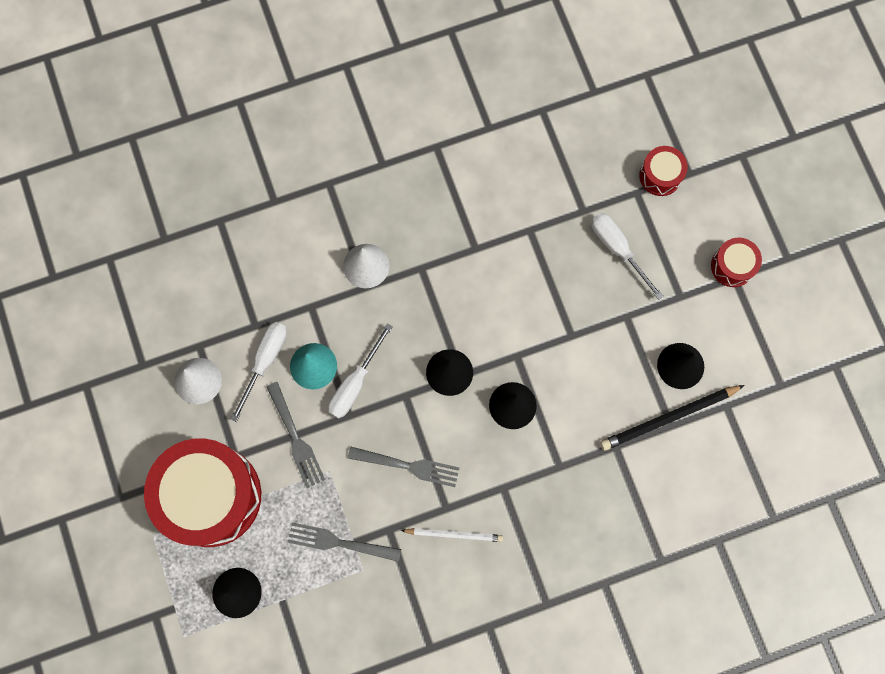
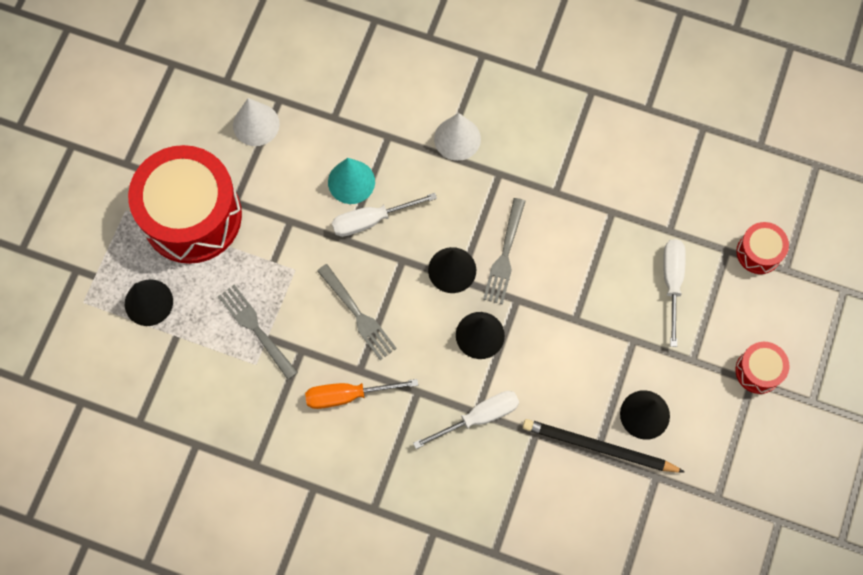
camera: 40 degrees right, 5 degrees down
(265, 361) = (318, 150): white screwdriver -> white screwdriver (478, 417)
(295, 437) = (291, 224): grey fork -> grey fork (505, 254)
(454, 534) = (348, 395): white pencil -> orange screwdriver

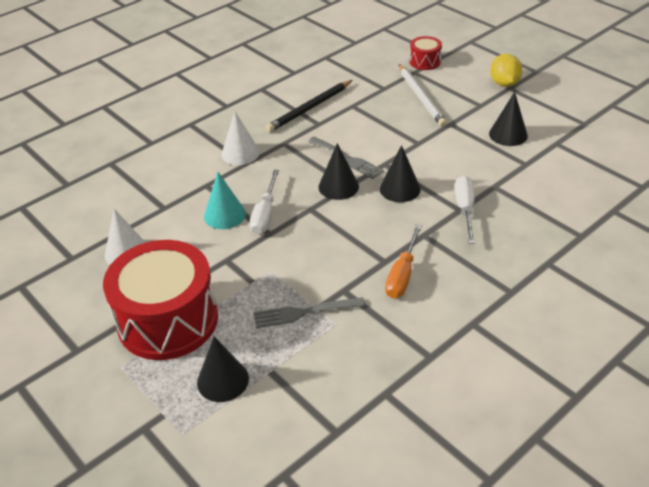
camera: 60 degrees left, 30 degrees down
(357, 314) = (336, 247): grey fork -> none
(599, 447) = (521, 161): black pencil -> black pencil (309, 108)
(672, 283) = (421, 97): white screwdriver -> white pencil
(758, 371) = (504, 83): red drum -> yellow lemon

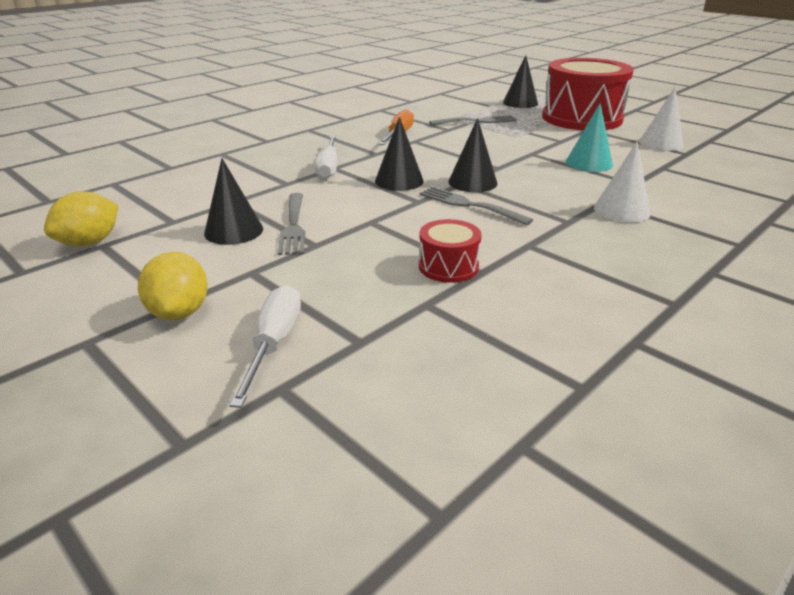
camera: 175 degrees right, 10 degrees down
(265, 214) = (545, 164): white screwdriver -> white screwdriver (274, 343)
(309, 108) = (556, 267): black pencil -> none
(421, 97) = (355, 285): white pencil -> none
(425, 61) = (330, 370): red drum -> red drum (448, 267)
(470, 139) = (293, 225): none -> grey fork
(594, 125) = (90, 242): none -> yellow lemon

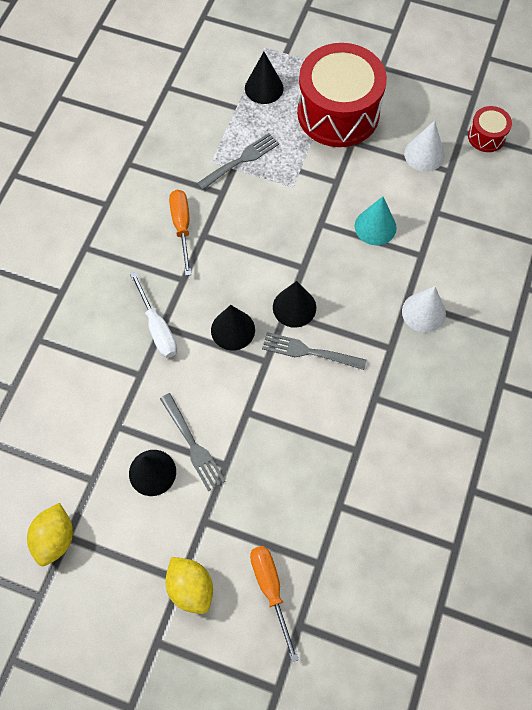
camera: 25 degrees left, 35 degrees up
(274, 343) = (271, 589): white screwdriver -> orange screwdriver
(448, 267) = (333, 453): red drum -> red drum (486, 136)

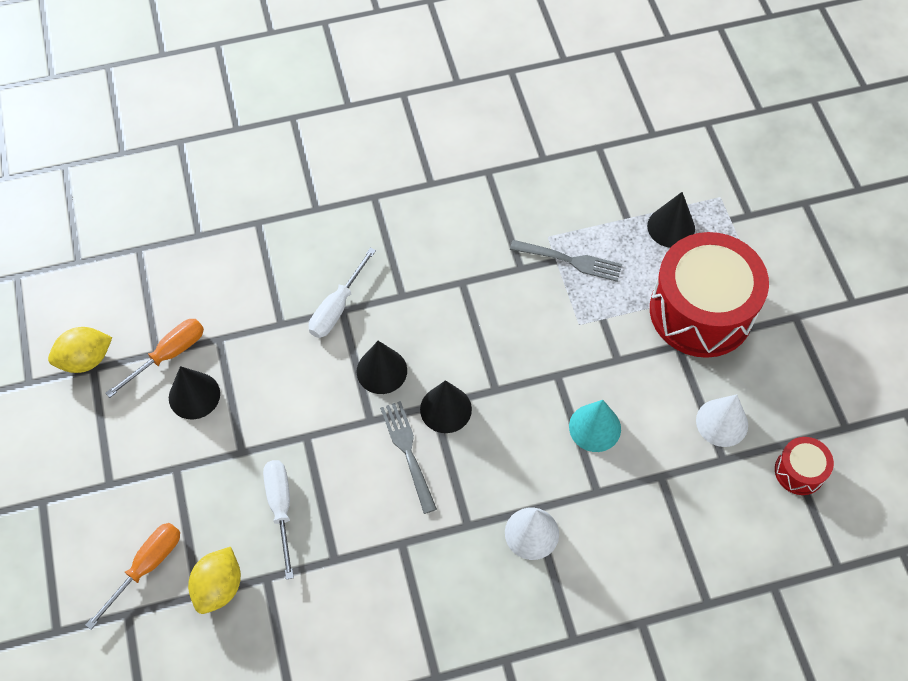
camera: 55 degrees right, 5 degrees down
(182, 227) = (456, 259): orange screwdriver -> orange screwdriver (168, 355)
(191, 587) = (107, 497): yellow lemon -> yellow lemon (219, 587)
(192, 444) = (243, 410): grey fork -> none
(291, 463) = (281, 508): none -> white screwdriver

